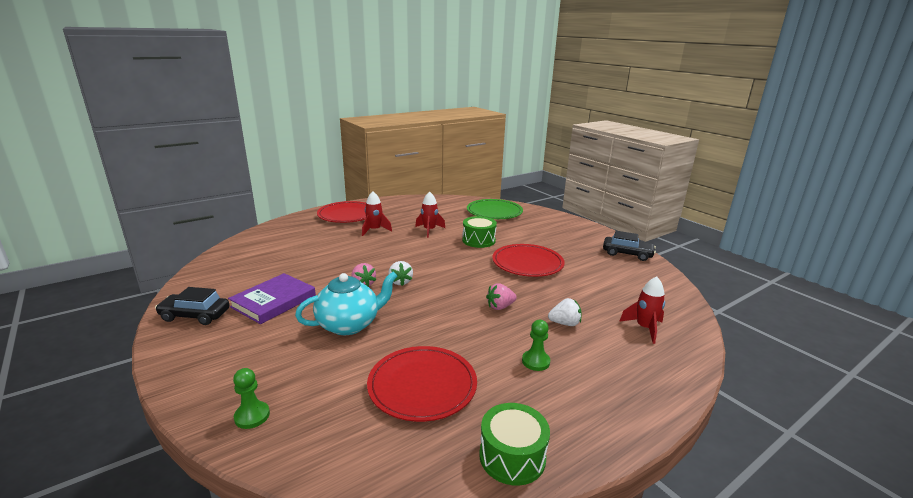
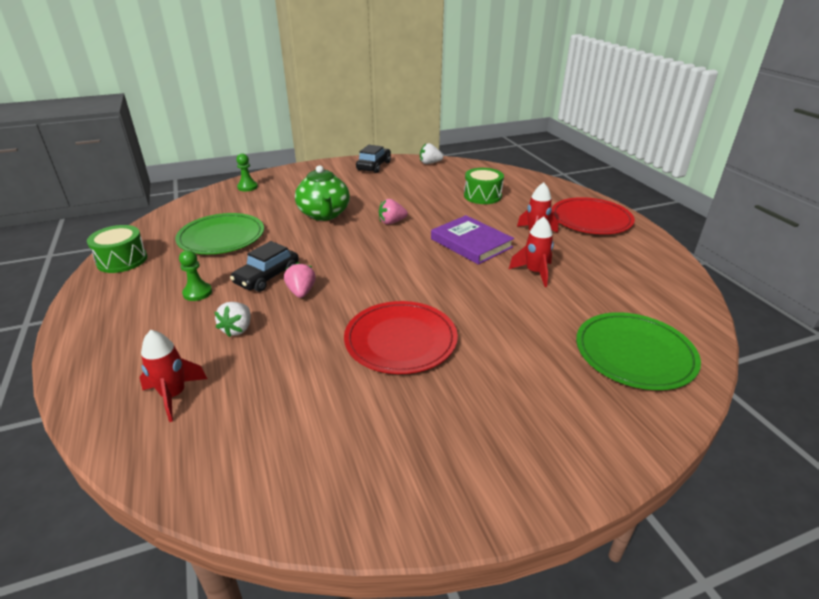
camera: 105 degrees right, 10 degrees up
(274, 301) = (380, 188): purple book -> purple book (471, 243)
(349, 324) = (324, 214): turquoise teapot -> green teapot
(400, 282) = (388, 240): white strawberry -> white strawberry (430, 163)
(422, 385) = (221, 237): red plate -> green plate
(478, 240) = (493, 310): green drum -> green drum (482, 196)
(627, 254) = (395, 495): black car -> black car (267, 277)

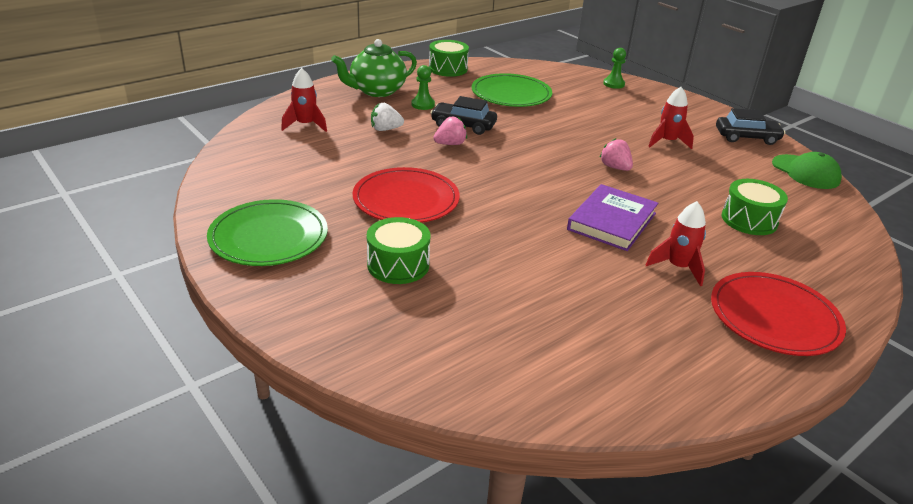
camera: 70 degrees right, 0 degrees up
(324, 214) = (596, 130): green teapot -> green teapot (377, 91)
(430, 163) = (805, 172): white strawberry -> green cap
(517, 365) = (398, 265): none -> green drum
(534, 272) = (578, 269): red rocket -> red rocket (667, 142)
(634, 353) = (452, 344): green plate -> green plate (268, 237)

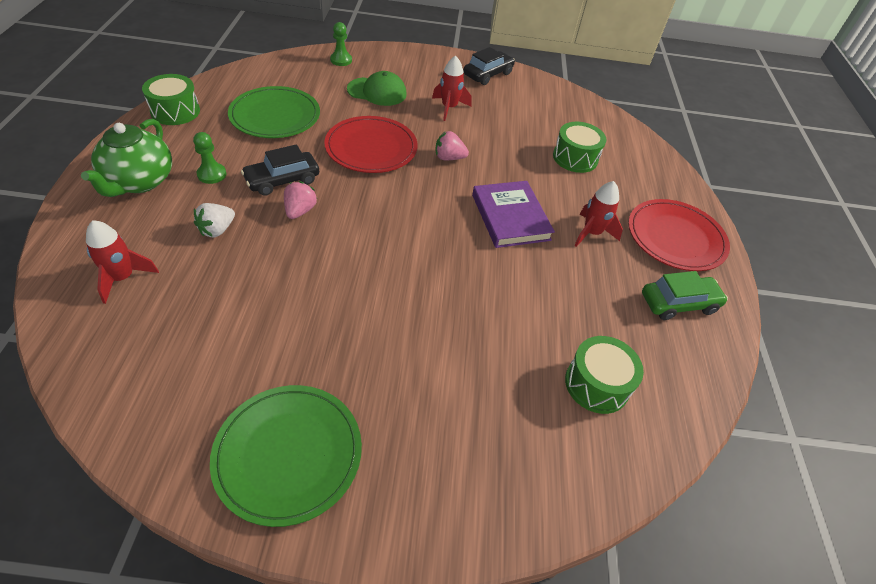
camera: 50 degrees left, 15 degrees up
(398, 265) = (435, 385): green drum -> green drum (597, 384)
(406, 200) = (348, 306): red plate -> red plate (371, 148)
(693, 352) = (678, 303): none -> green car
(805, 172) = (552, 90): green cap -> green cap (377, 92)

